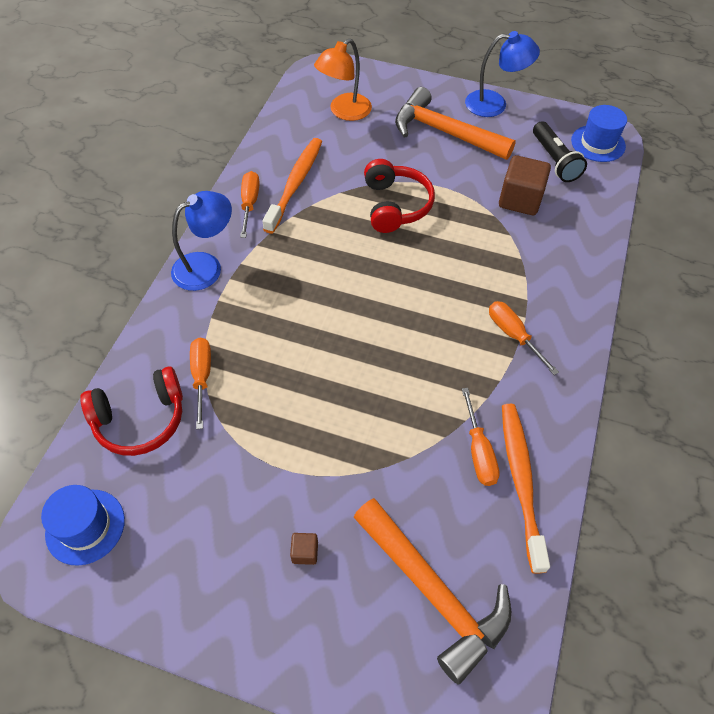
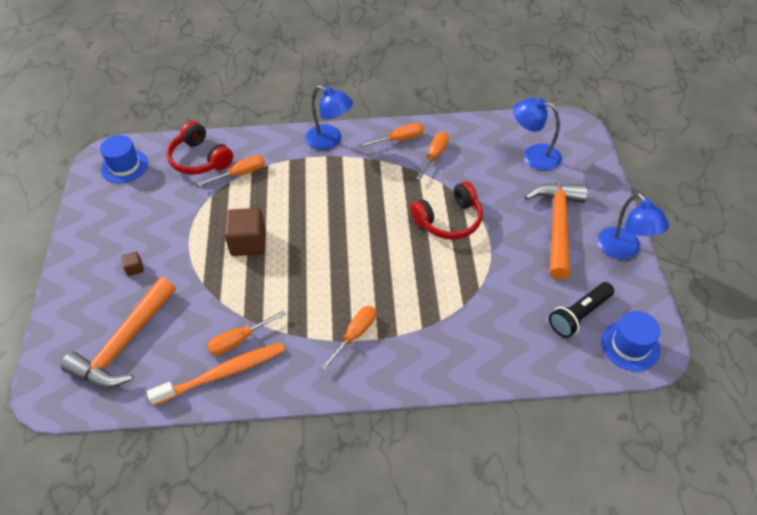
camera: 70 degrees right, 5 degrees down
(295, 184) = (434, 156): orange toothbrush -> orange screwdriver
(344, 112) = (533, 155): orange lamp -> blue lamp
(520, 200) = (509, 301): brown cube -> brown cube (248, 243)

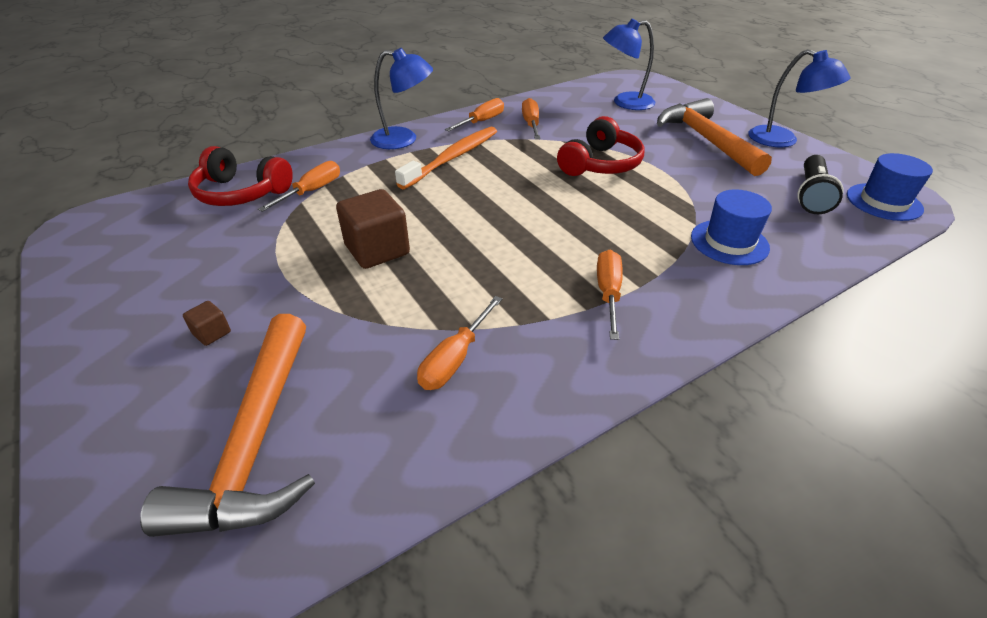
camera: 30 degrees left, 10 degrees down
(125, 166) = (123, 227): blue hat -> blue hat (729, 242)
(223, 373) = (466, 411): orange toothbrush -> orange toothbrush (452, 158)

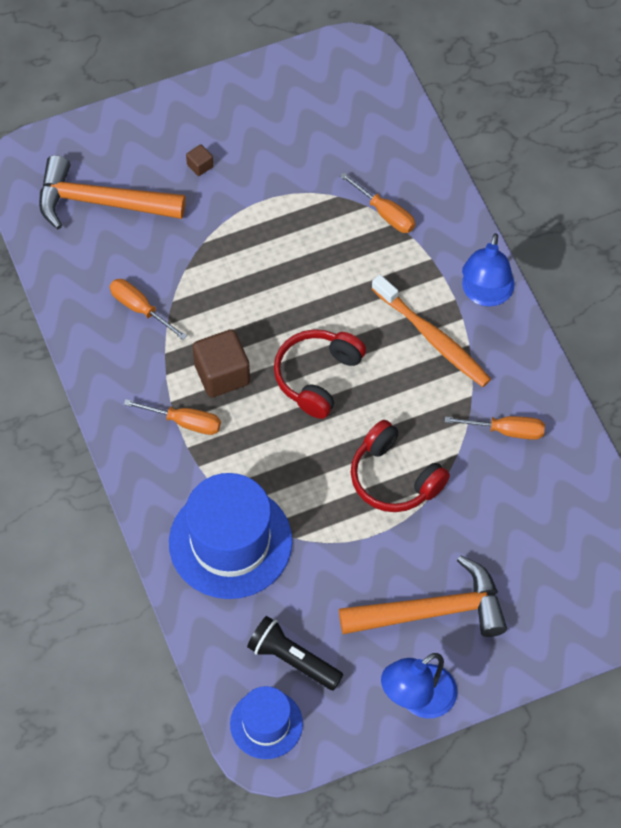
camera: 100 degrees right, 20 degrees up
(241, 193) = (392, 158): red headphones -> red headphones (317, 376)
(377, 250) = (277, 265): brown cube -> brown cube (222, 374)
(481, 122) = (521, 378): orange screwdriver -> none
(625, 102) = (557, 558): blue lamp -> none
(729, 242) = (230, 542): blue hat -> blue hat, size x1.77

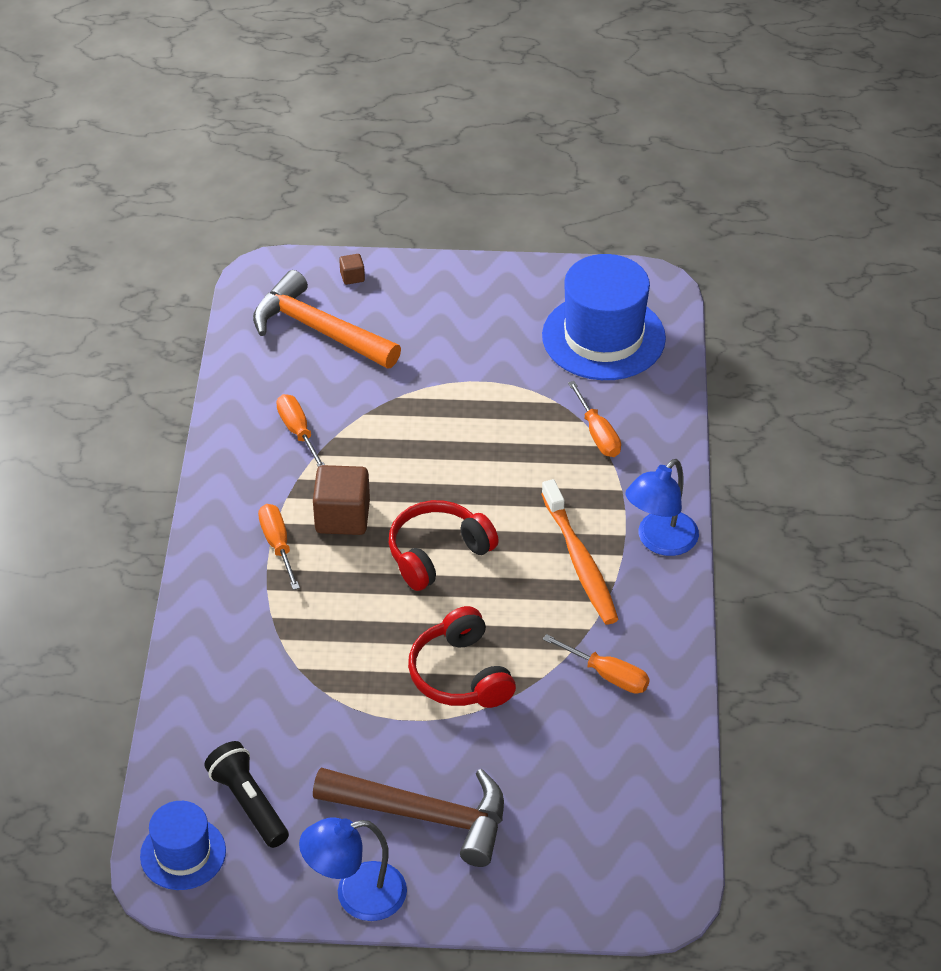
camera: 25 degrees right, 15 degrees down
(184, 422) = (278, 545): orange screwdriver -> orange screwdriver turned 150 degrees counterclockwise
(200, 166) = (435, 331): brown cube -> brown cube (352, 277)
(230, 542) = (255, 669): blue hat -> blue hat (603, 337)
(433, 611) = (424, 816): orange hammer -> brown hammer

